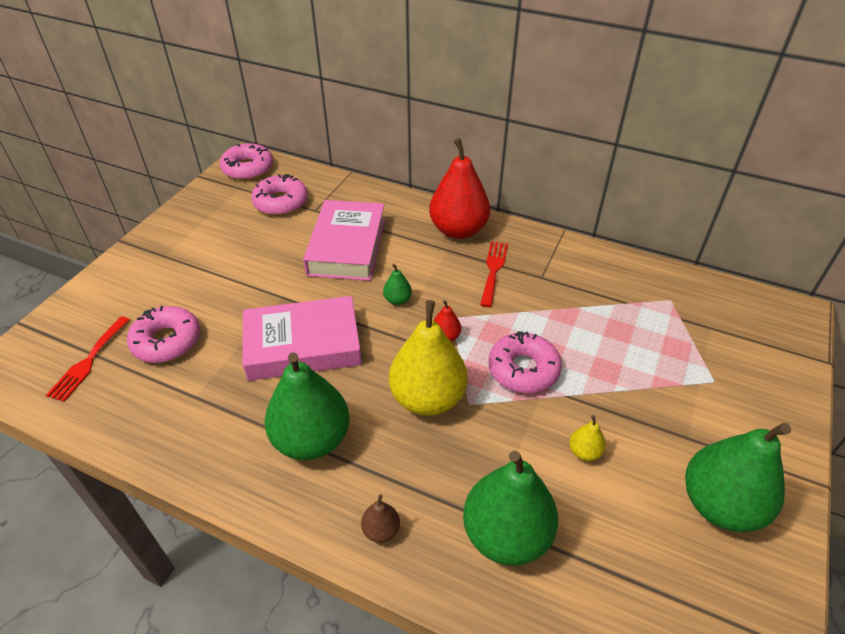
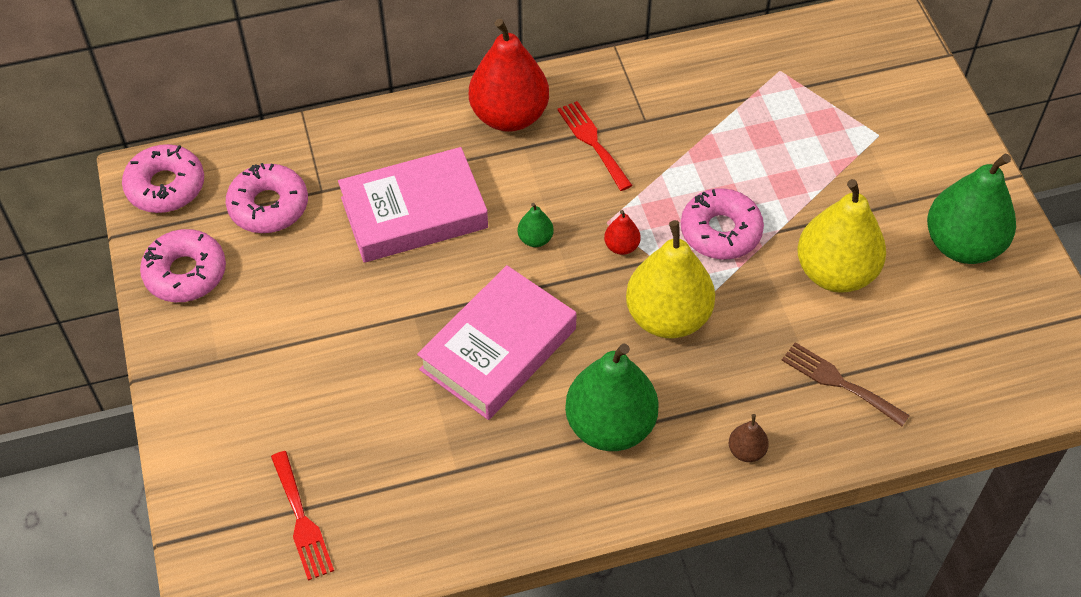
camera: 40 degrees left, 10 degrees up
(167, 341) = (355, 443): pink donut -> pink donut (185, 273)
(347, 246) = (414, 212): pink book -> pink book turned 75 degrees counterclockwise
(506, 534) = (839, 382): green pear -> brown fork
(584, 452) = (835, 272): yellow pear -> yellow pear, size x2.34

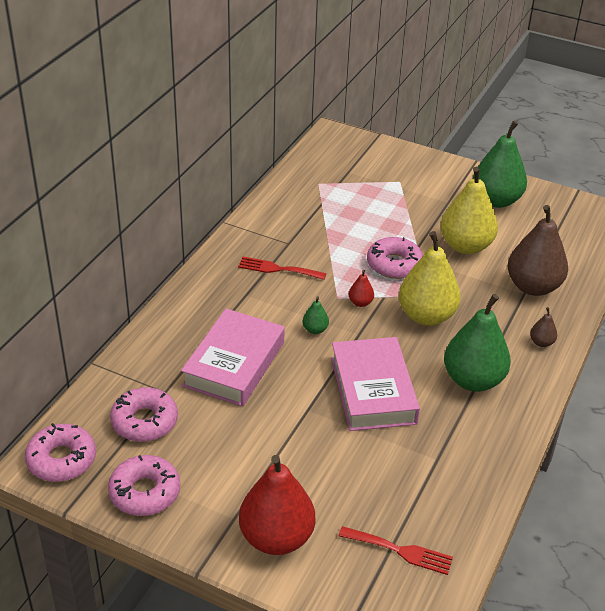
camera: 50 degrees left, 15 degrees down
(509, 116) = (216, 286): red pear -> red pear (276, 537)
(839, 382) = (533, 287): brown fork -> brown pear

